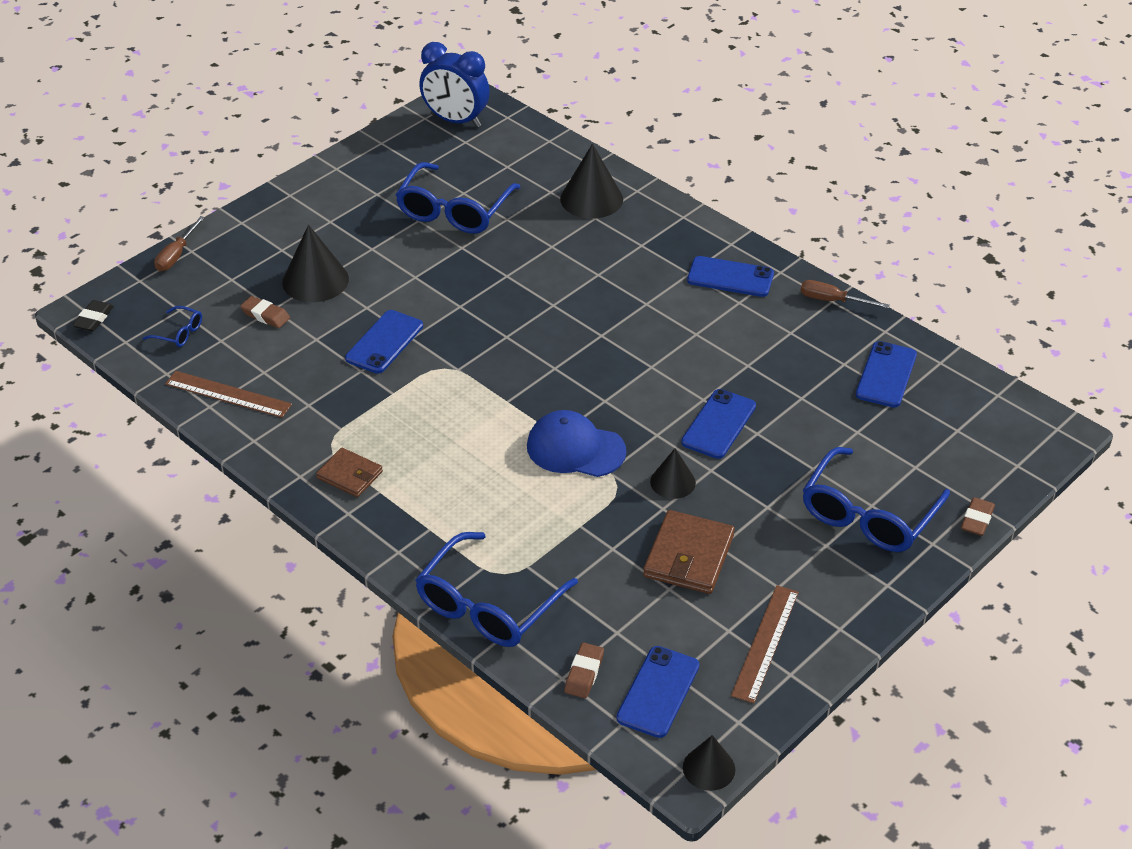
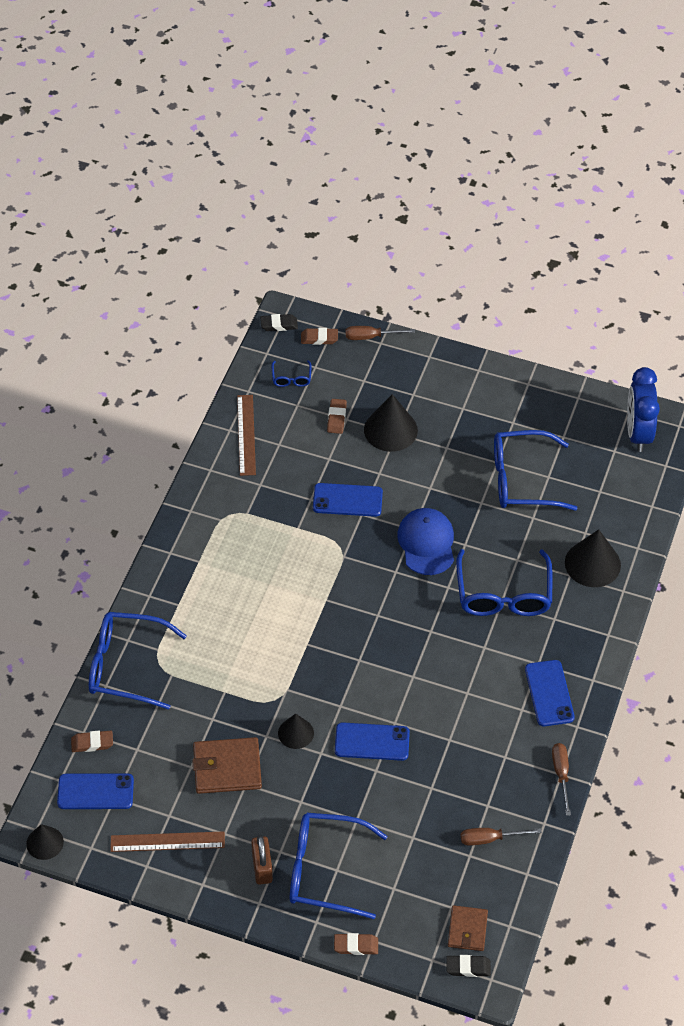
camera: 65 degrees right, 10 degrees up
(143, 294) = (319, 338): none -> brown eraser
(350, 475) = (205, 538): brown wallet -> brown wallet (467, 929)
(575, 449) = (299, 660): blue cap -> blue cap (426, 543)
(589, 269) = (503, 594): none -> blue glasses
(840, 567) = (262, 867): none -> brown padlock
(886, 375) = (490, 839): blue phone -> brown screwdriver
(1037, 441) = (468, 967): none -> black eraser

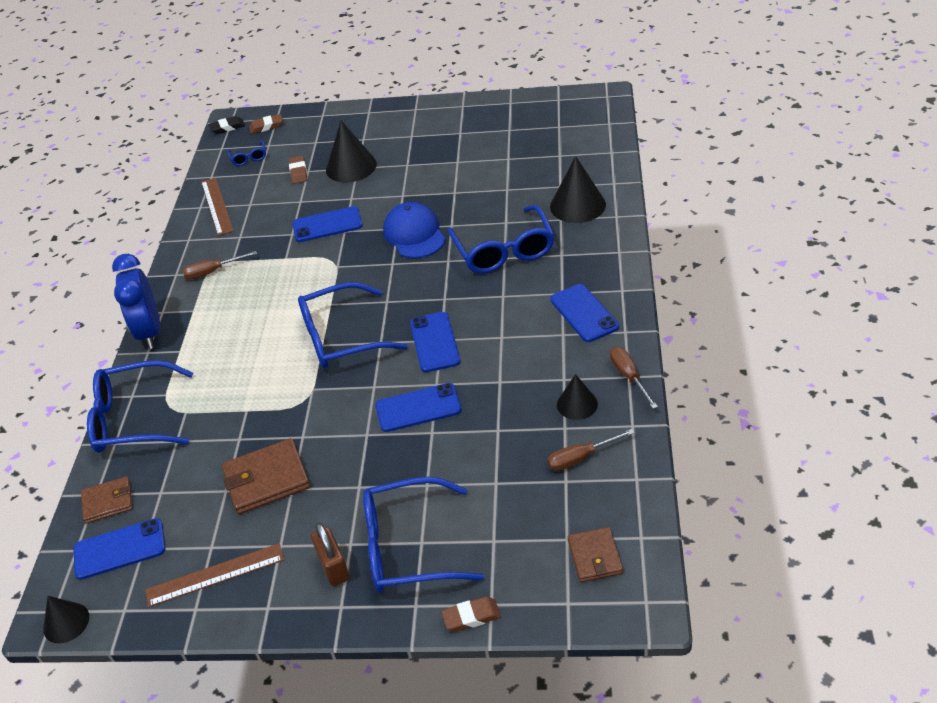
camera: 10 degrees left, 10 degrees down
(92, 743) = (108, 502): brown eraser -> brown wallet
(295, 733) = (333, 424): black cone -> black cone (577, 404)
(371, 337) = (312, 114): brown screwdriver -> brown screwdriver (212, 272)
(407, 677) = (434, 342): none -> blue phone
(468, 967) = (613, 597): black eraser -> none
(522, 480) = (485, 167): blue glasses -> blue glasses (341, 338)
(638, 433) = (573, 110): blue clock -> blue clock (150, 332)

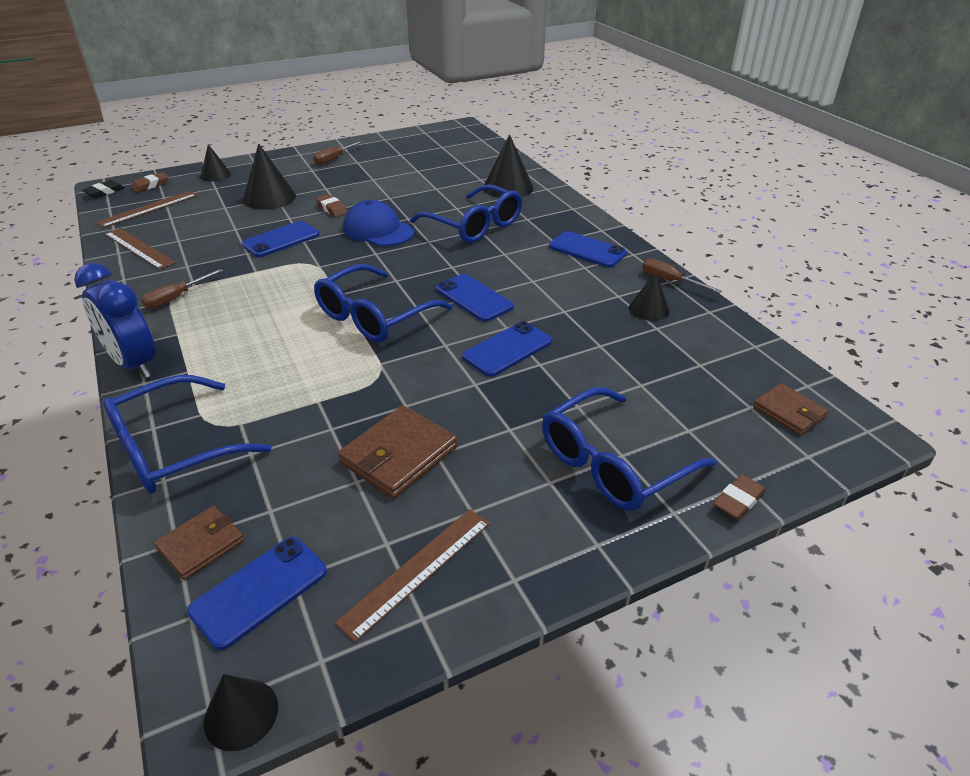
camera: 35 degrees left, 5 degrees down
(249, 158) = (148, 209): blue glasses -> brown ruler
(298, 172) = (215, 210): brown eraser -> brown eraser (332, 209)
(325, 124) = (215, 175): none -> black cone
(333, 567) = (553, 510): brown padlock -> none
(581, 458) = (694, 345): brown screwdriver -> brown screwdriver (334, 159)

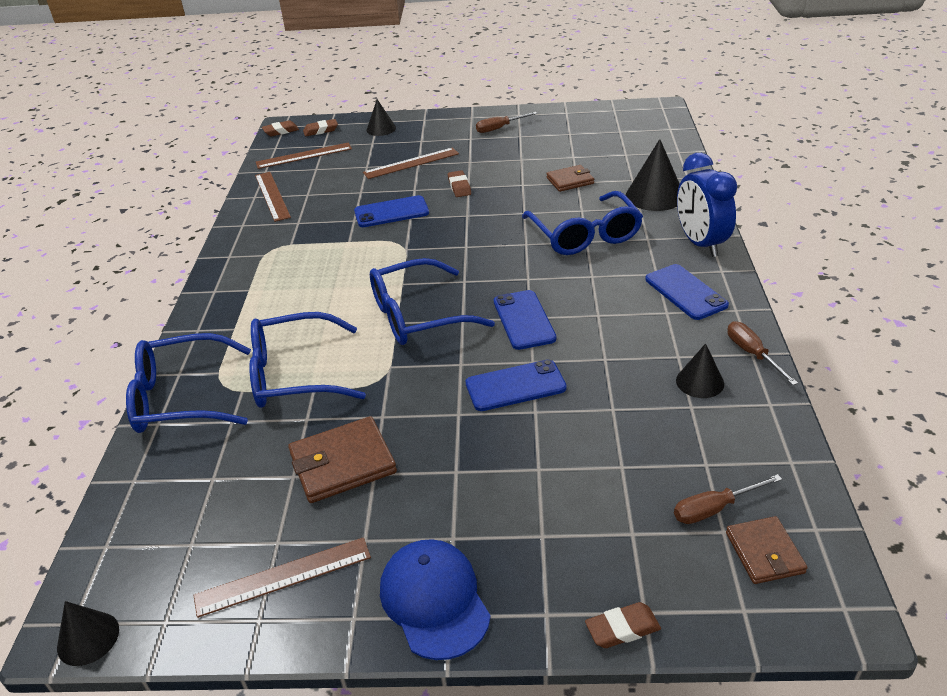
camera: 30 degrees right, 0 degrees up
(105, 192) = (281, 131): black eraser -> brown eraser
(134, 364) = (200, 310): blue clock -> blue clock (700, 243)
(176, 298) = (269, 254): brown screwdriver -> brown screwdriver (714, 509)
(201, 544) = (148, 489): brown wallet -> brown wallet (570, 180)
(259, 591) = (161, 545): blue phone -> none
(269, 198) = (411, 163): black cone -> brown ruler
(378, 230) = (486, 220): blue cap -> blue cap (434, 600)
(613, 464) = (526, 542): blue glasses -> blue glasses (294, 374)

